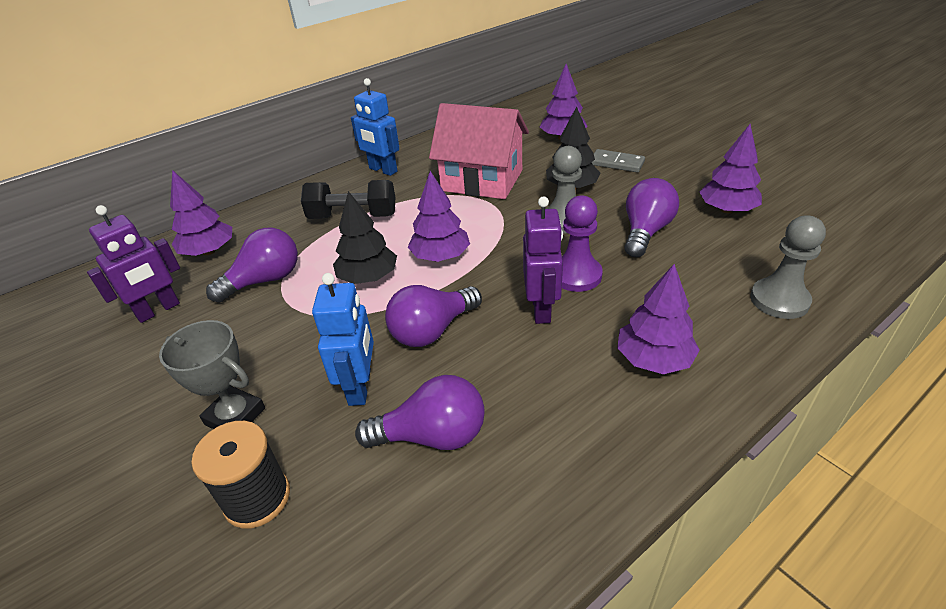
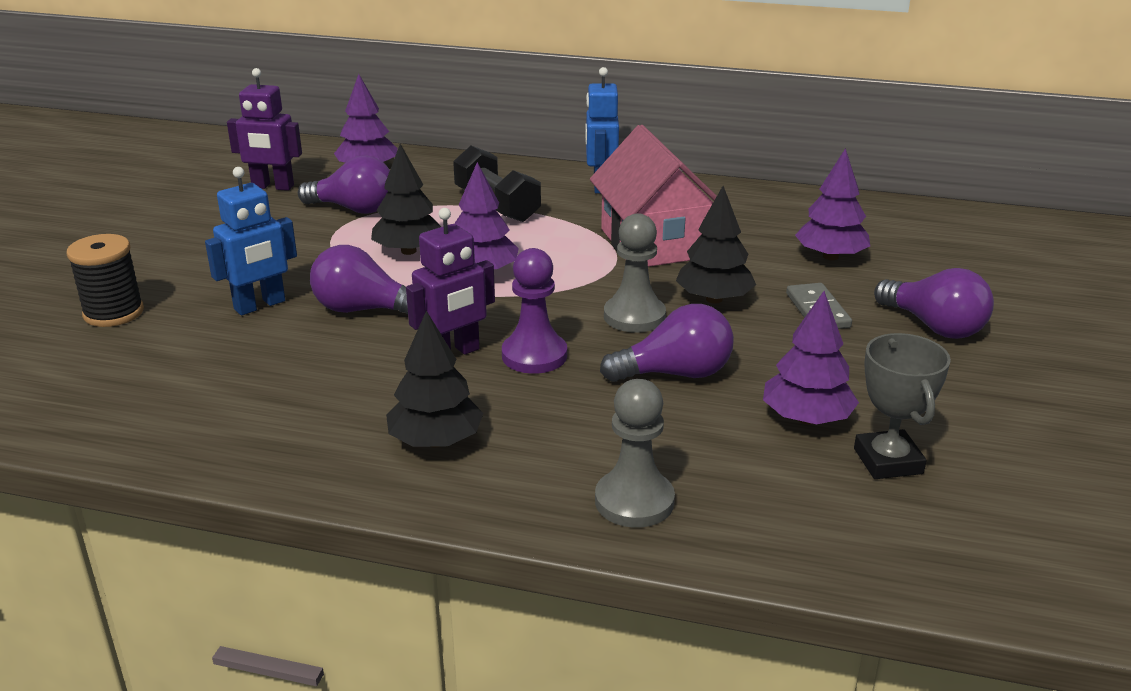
camera: 50 degrees right, 10 degrees down
(235, 416) = (184, 269): grey trophy -> grey trophy (888, 461)
(432, 436) = (230, 358): purple light bulb -> purple light bulb (934, 326)
(653, 359) = (436, 441): purple tree -> black tree

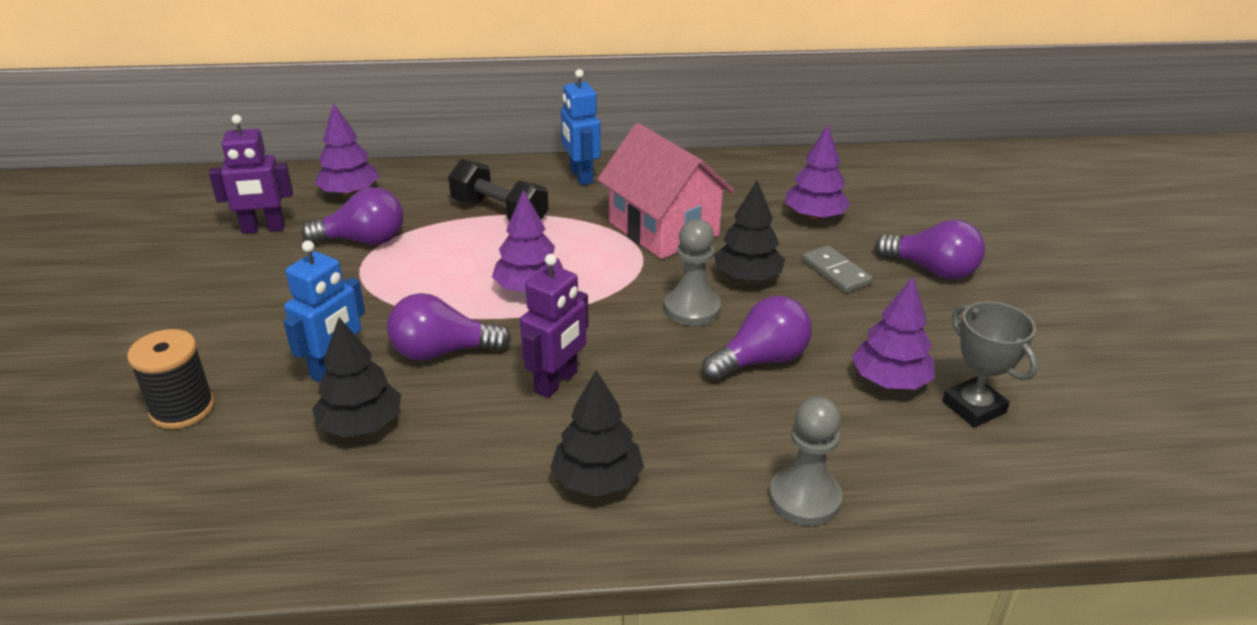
camera: 20 degrees left, 5 degrees up
(409, 251) = (446, 278): black tree -> black tree (361, 425)
(534, 355) = (630, 368): purple pawn -> none

